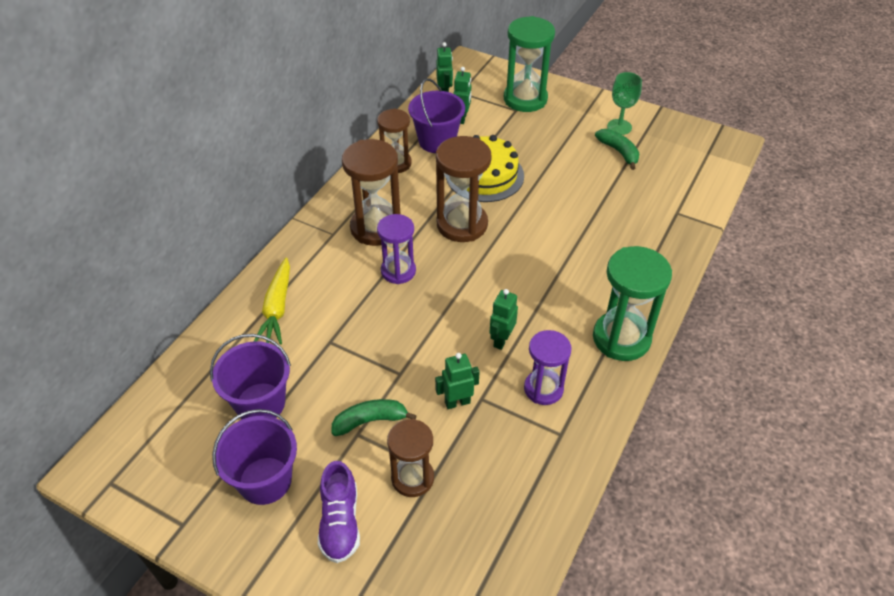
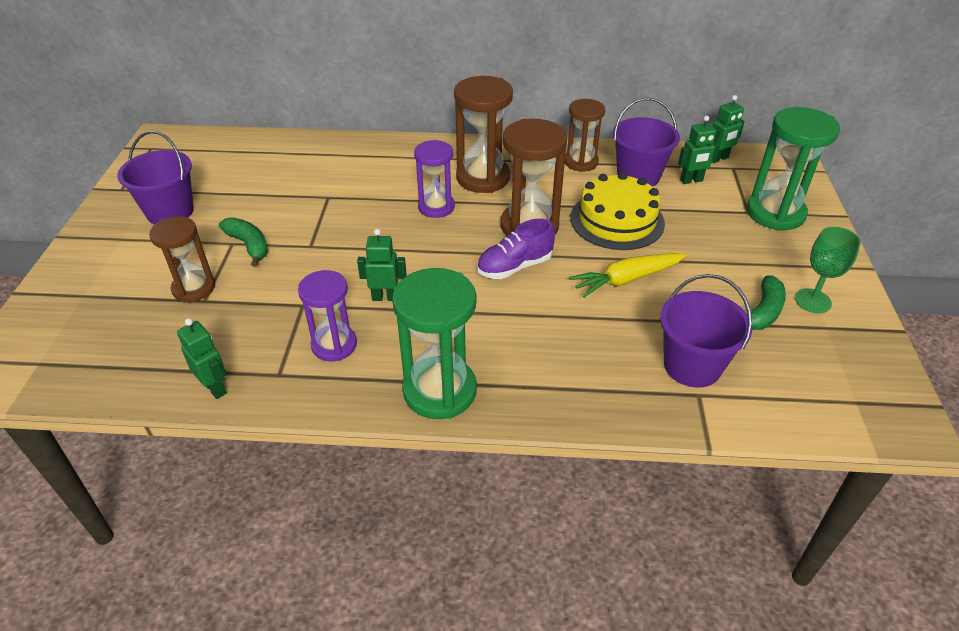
camera: 65 degrees right, 5 degrees down
(260, 403) = (245, 185): purple bucket -> purple bucket (692, 366)
(277, 308) = (350, 159): yellow carrot -> yellow carrot (626, 280)
(340, 522) = (138, 262): purple shoe -> purple shoe (514, 267)
(457, 402) = (291, 290): green robot -> green robot (215, 388)

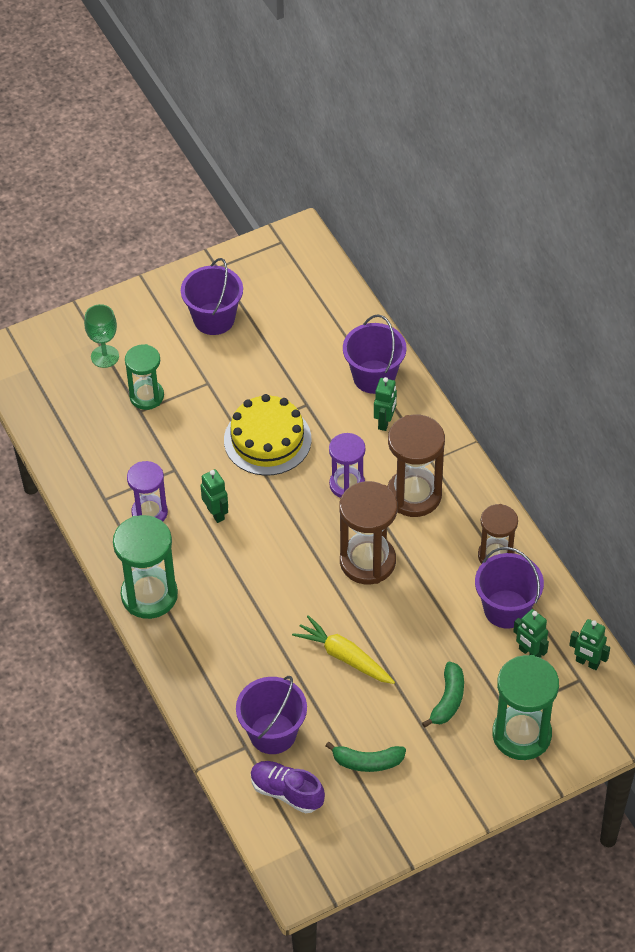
camera: 60 degrees right, 10 degrees up
(194, 288) = (146, 396): brown hourglass -> green hourglass
(215, 388) = (72, 473): green robot -> green robot (385, 422)
(249, 245) = (212, 395): green banana -> green banana (448, 700)
(344, 154) = (374, 377): none -> purple bucket
(514, 267) = (307, 576): purple shoe -> purple shoe (286, 792)
(617, 220) = (422, 619): yellow cake -> yellow cake (267, 439)
(812, 301) = (406, 793): green goblet -> green goblet (105, 356)

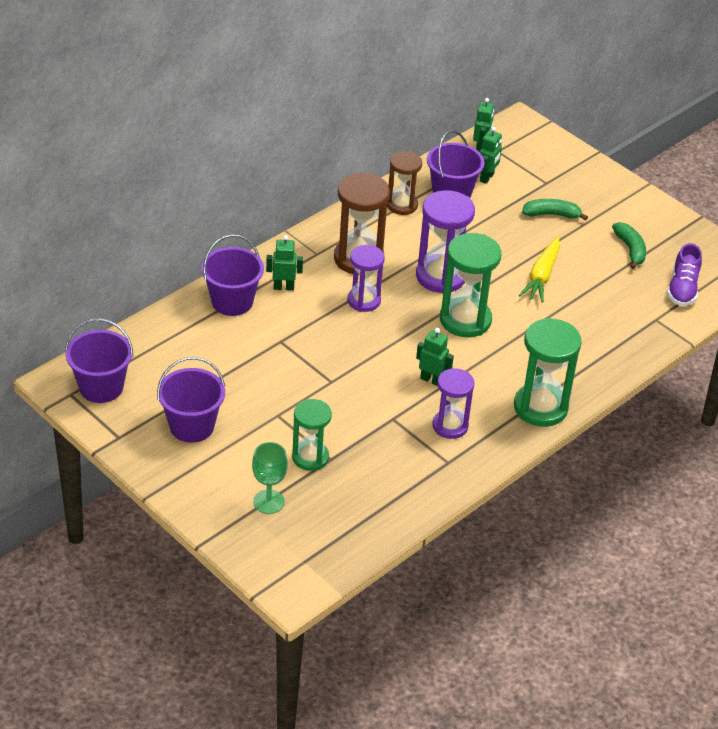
camera: 110 degrees left, 10 degrees down
(216, 513) = (431, 380): green robot -> green robot turned 75 degrees clockwise
(267, 439) = (332, 360): yellow cake -> none
(272, 733) = (635, 305): purple bucket -> purple bucket (101, 387)
(367, 561) = (440, 276): brown hourglass -> purple hourglass
(521, 734) = (561, 174): green hourglass -> green hourglass (465, 320)

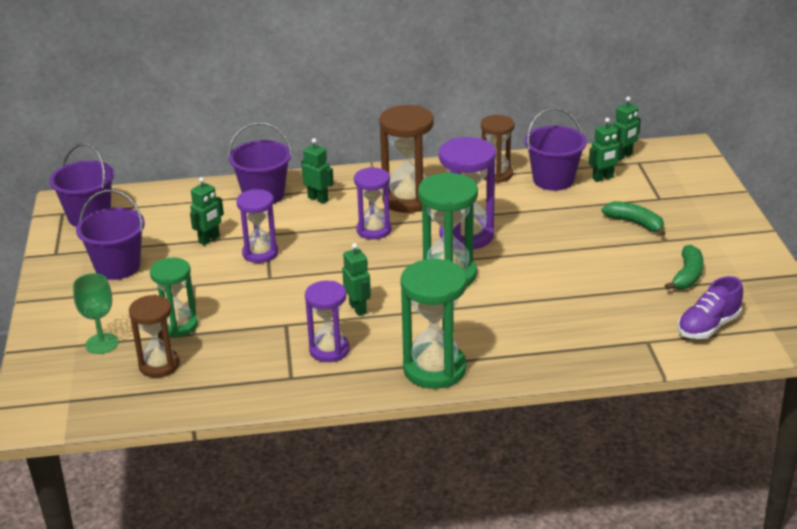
camera: 40 degrees right, 10 degrees down
(238, 366) = (209, 239): none -> green robot
(297, 361) = (260, 253): none -> purple hourglass
(337, 498) = (159, 365): none -> brown hourglass
(541, 276) = (566, 267): yellow carrot -> none

